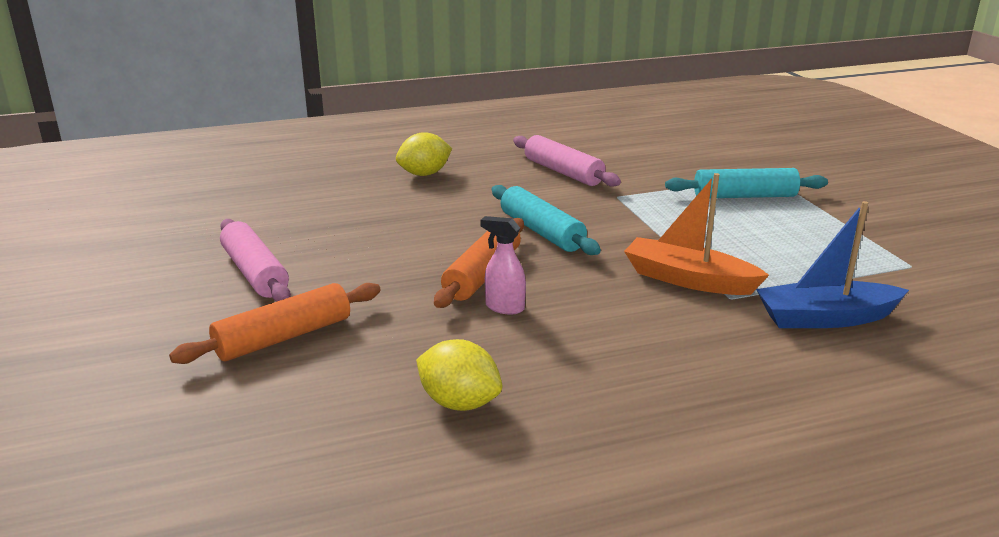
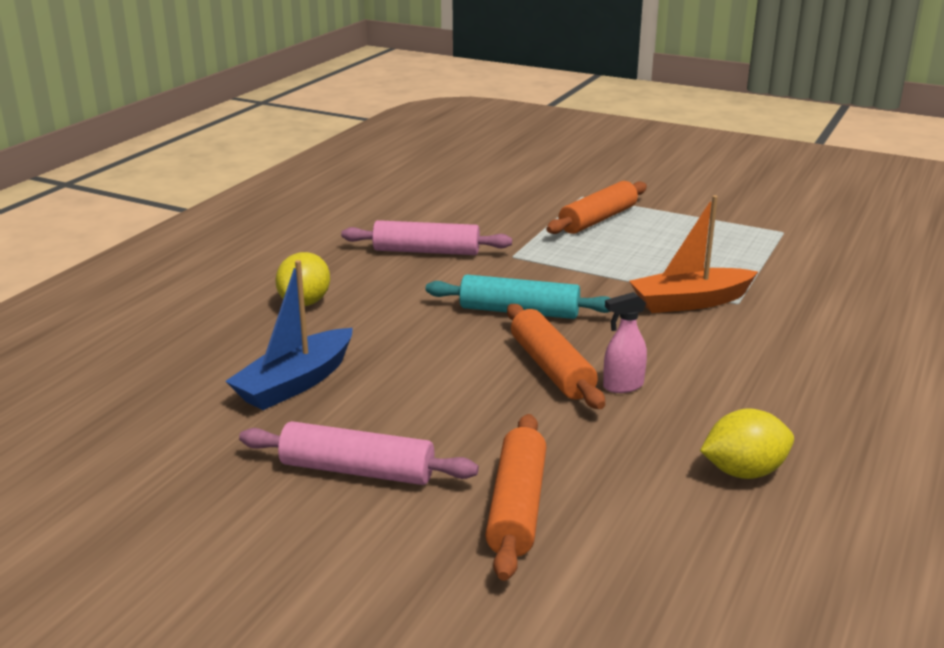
camera: 45 degrees left, 0 degrees up
(744, 196) = (598, 219): turquoise rolling pin -> orange rolling pin
(825, 318) = (809, 290): blue boat -> blue boat (295, 383)

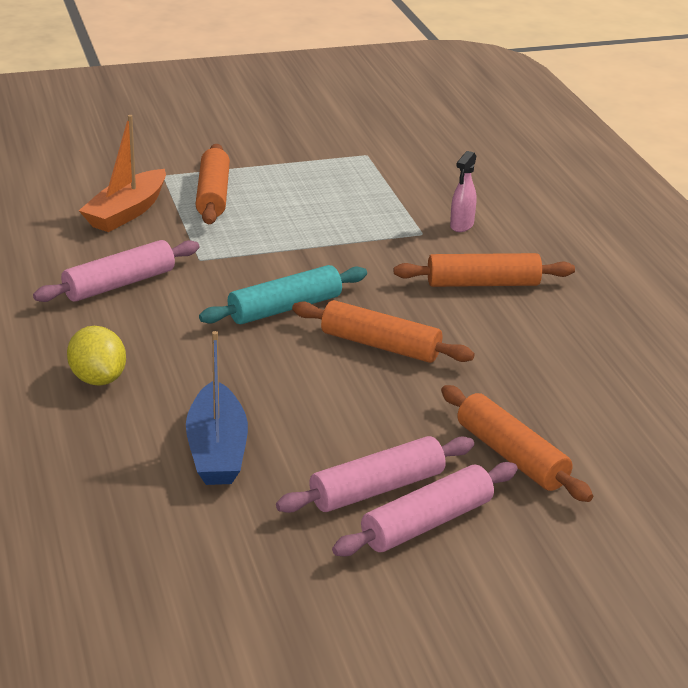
camera: 45 degrees left, 5 degrees up
(348, 519) = (427, 523): none -> pink rolling pin
(622, 386) = (445, 336): pink spray bottle -> pink spray bottle (461, 226)
(690, 302) = (391, 246): orange boat -> orange boat (127, 212)
(732, 360) = (483, 283): none -> orange rolling pin
(744, 472) = (596, 362): yellow lemon -> none

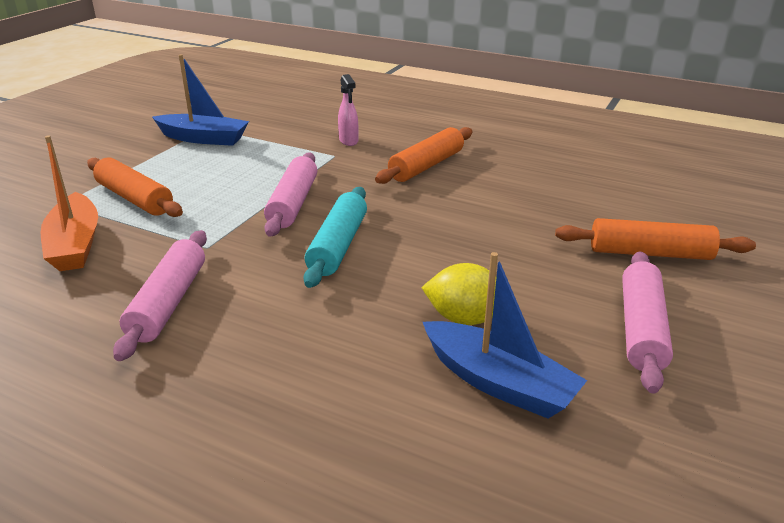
camera: 45 degrees left, 0 degrees up
(98, 379) = (294, 395): yellow lemon -> yellow lemon (464, 318)
(345, 164) = (203, 138): none -> blue boat
(380, 345) = (446, 233): orange rolling pin -> none
(427, 523) = (710, 329): pink rolling pin -> pink rolling pin (293, 203)

